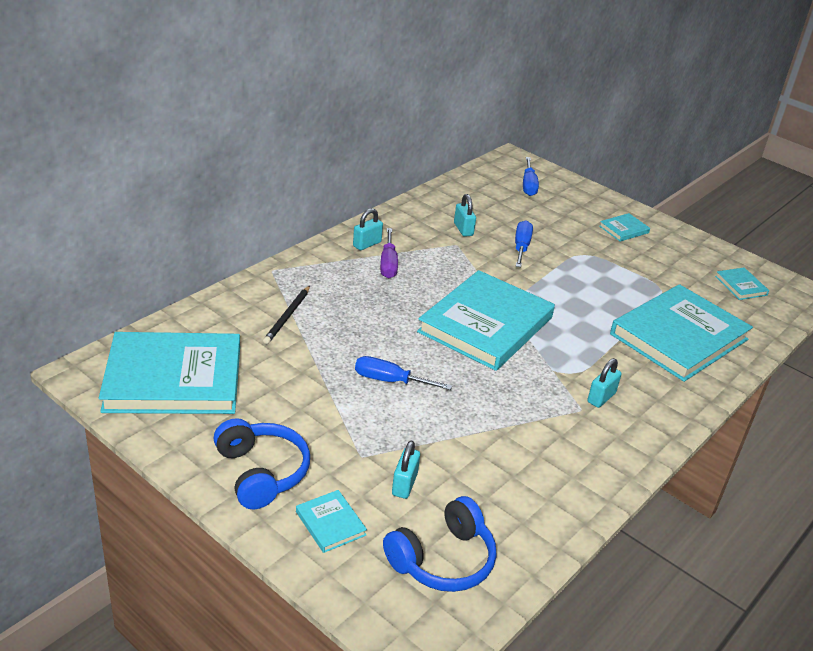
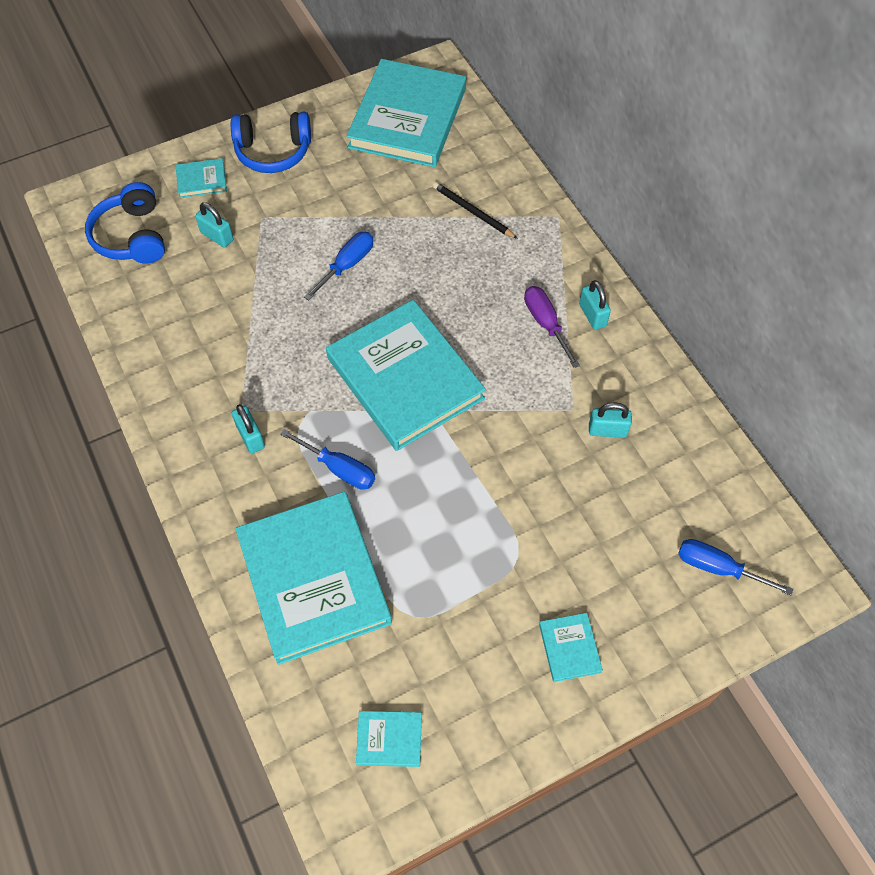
camera: 115 degrees right, 25 degrees up
(388, 264) = (545, 323): purple screwdriver -> purple screwdriver turned 45 degrees clockwise
(521, 247) = (551, 483): blue screwdriver -> blue screwdriver (339, 469)

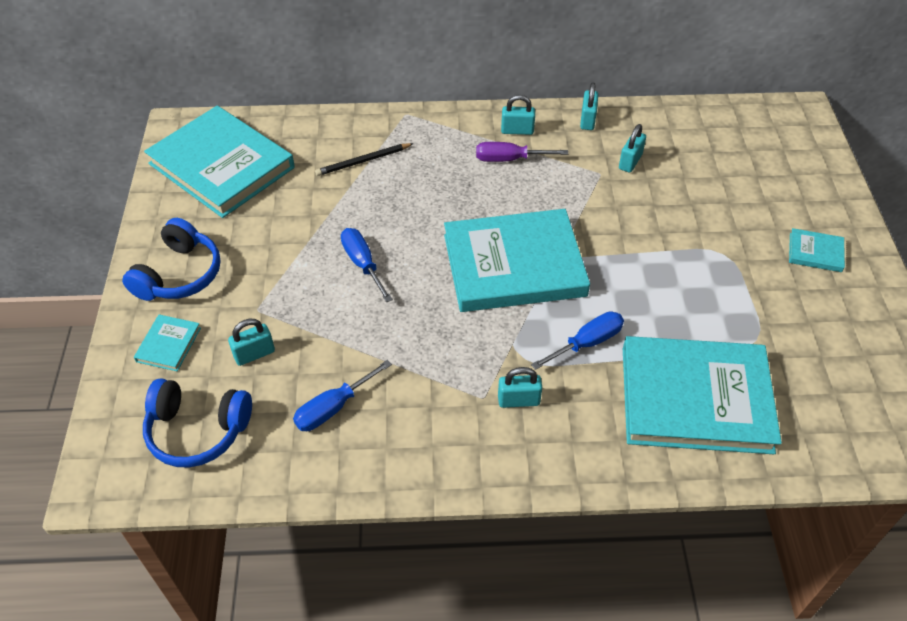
camera: 65 degrees left, 10 degrees down
(389, 739) = (867, 394): turquoise book -> none
(649, 371) = (587, 120): none -> turquoise padlock
(717, 568) = (773, 149): blue screwdriver -> blue screwdriver (333, 408)

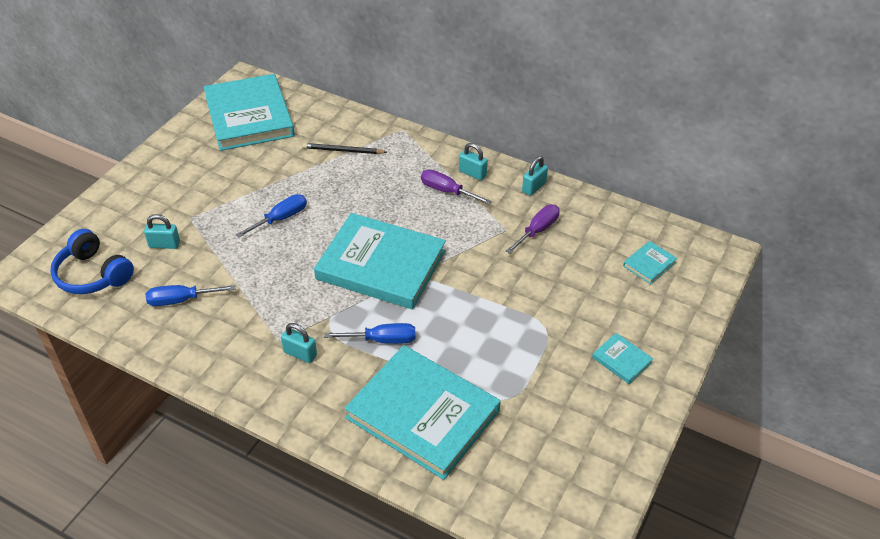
camera: 30 degrees right, 5 degrees down
(168, 344) = (121, 215): turquoise book -> turquoise book (649, 264)
(179, 274) = (164, 175): blue headphones -> none
(362, 264) = (281, 218): blue screwdriver -> blue screwdriver turned 45 degrees clockwise
(630, 162) = (537, 230): turquoise padlock -> purple screwdriver

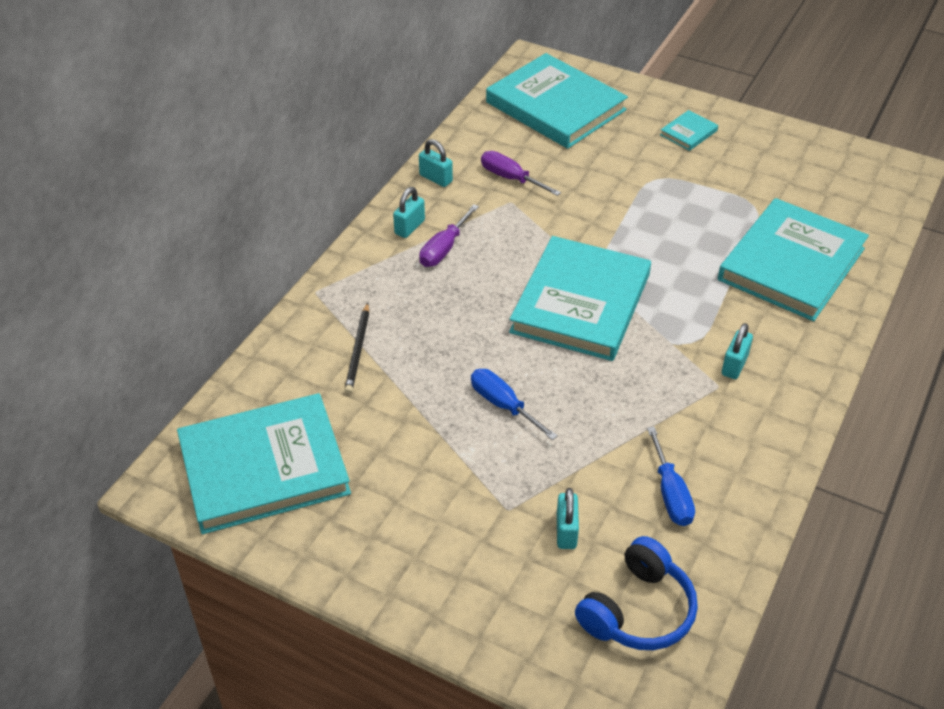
camera: 90 degrees left, 0 degrees up
(382, 340) = (699, 297): blue screwdriver -> none
(649, 264) = (555, 106): turquoise book -> turquoise book, size x2.45

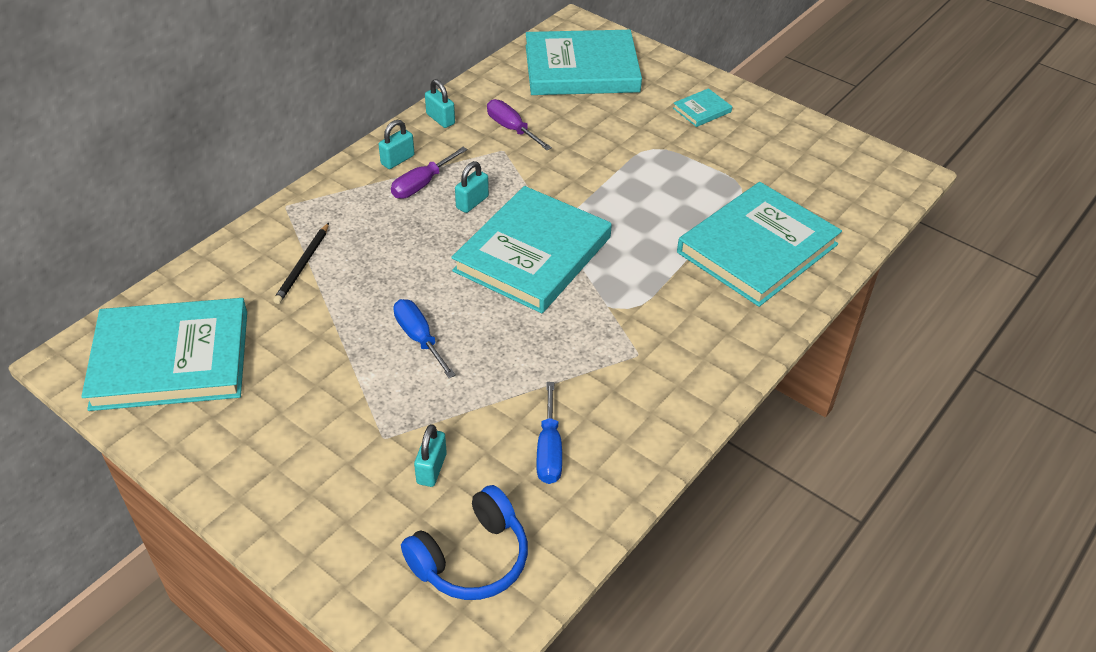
camera: 10 degrees right, 0 degrees up
(555, 106) = (581, 68): turquoise book -> turquoise book turned 60 degrees counterclockwise
(734, 365) = (662, 337): turquoise padlock -> turquoise padlock (472, 202)

